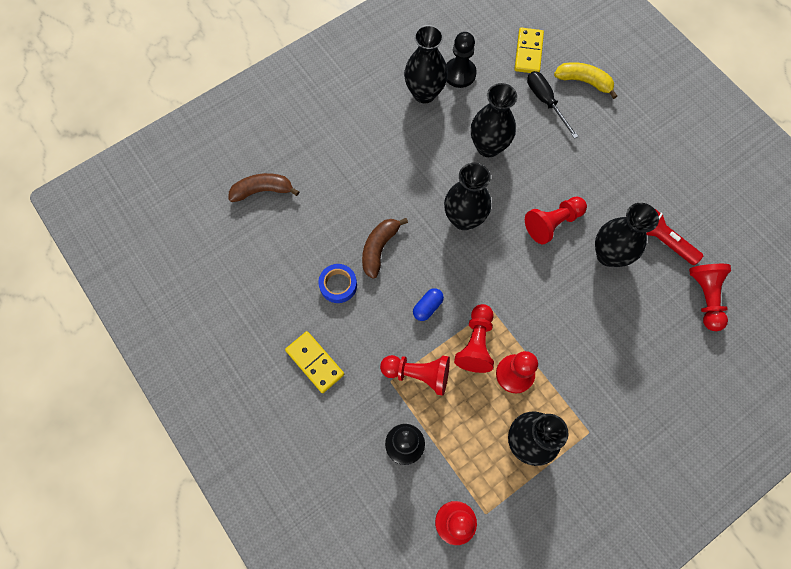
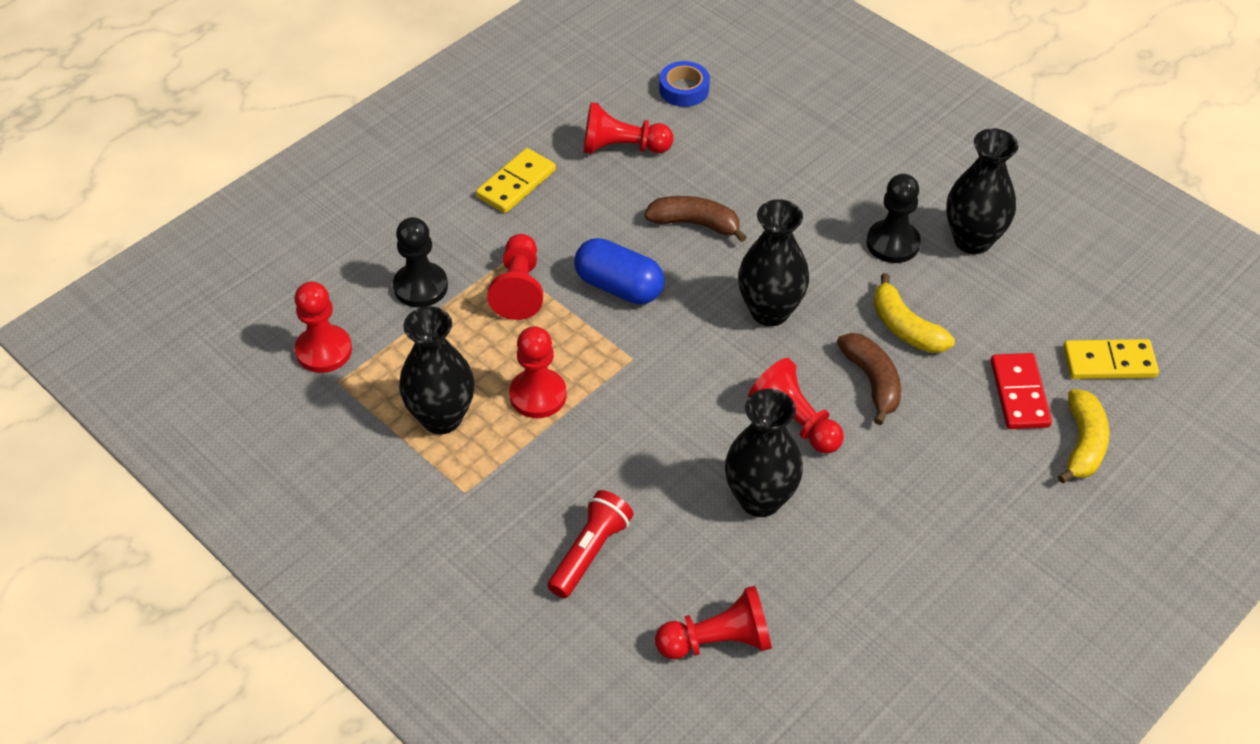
camera: 80 degrees right, 20 degrees down
(262, 190) = (748, 95): brown banana -> brown banana (872, 381)
(338, 285) = (629, 190): blue tape -> blue tape (684, 89)
(427, 307) = (619, 287): blue capsule -> blue capsule, size x1.75
(459, 74) = (1027, 278): black pawn -> black pawn (893, 243)
(476, 343) = (575, 346): red pawn -> red pawn (622, 147)
(488, 147) = (905, 327): black vase -> yellow banana
(545, 102) = (1019, 394): black screwdriver -> red domino
(663, 241) = (806, 576): red flashlight -> red flashlight (590, 552)

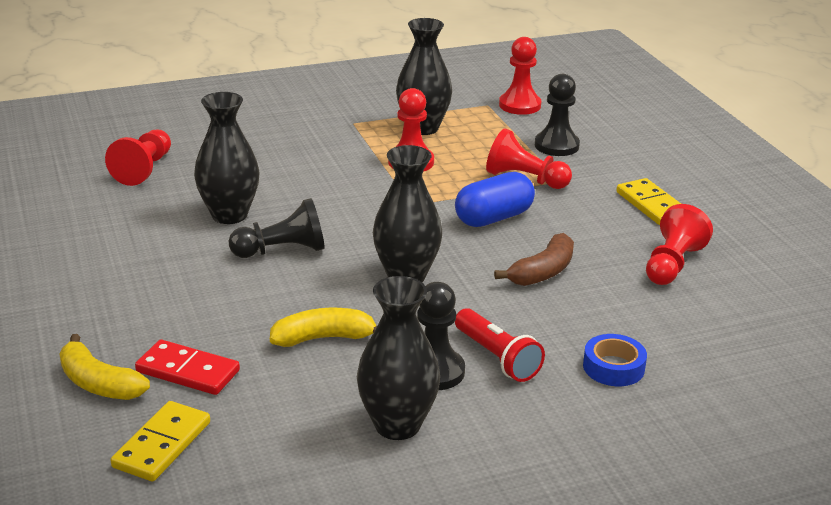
camera: 115 degrees right, 20 degrees down
(590, 552) = (260, 148): red flashlight -> red flashlight (497, 357)
(684, 89) = (747, 322): blue tape -> blue tape (613, 367)
(795, 421) = (282, 251): red pawn -> black pawn
(872, 381) = (283, 299): brown banana -> none

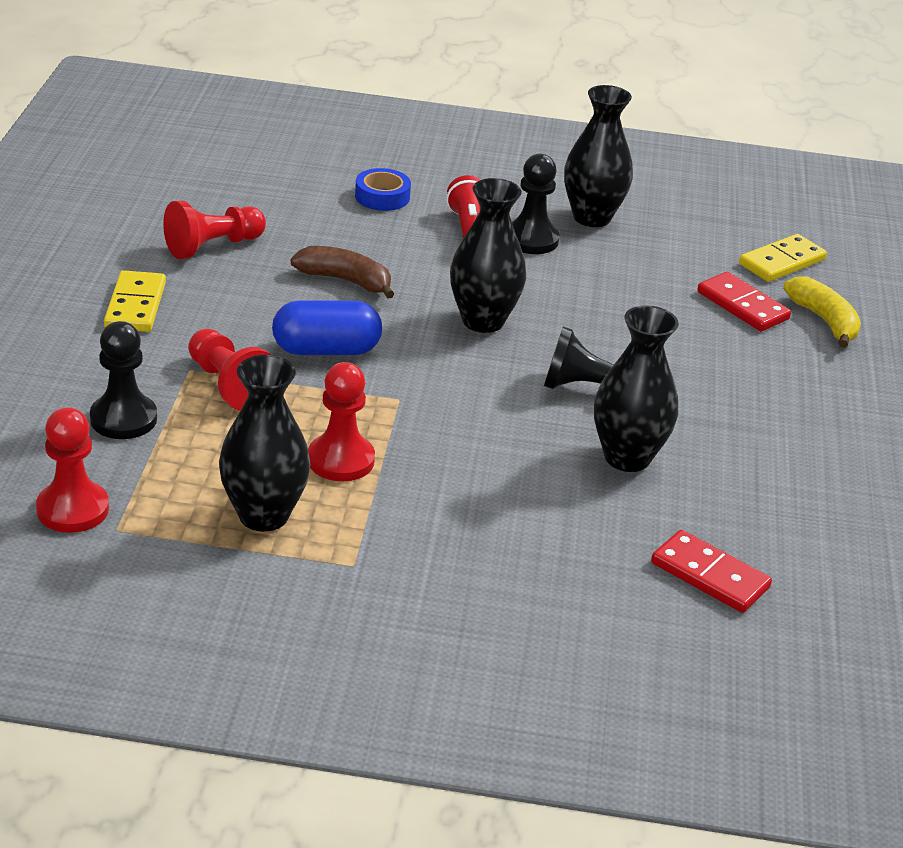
camera: 155 degrees left, 5 degrees up
(144, 169) = (710, 575): red pawn -> red domino
(324, 338) = (606, 293): yellow banana -> none
(543, 272) = (345, 280): brown banana -> brown banana turned 45 degrees clockwise

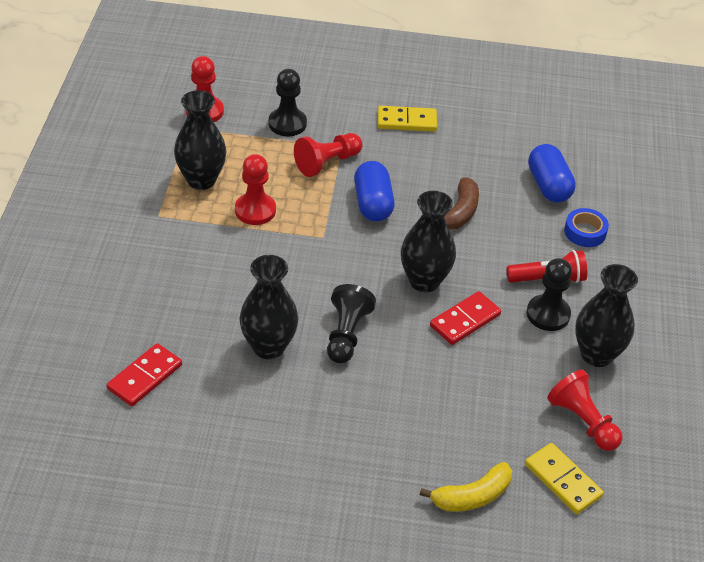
camera: 90 degrees right, 10 degrees up
(213, 246) = (487, 150): red pawn -> red pawn (583, 421)
(292, 210) = (548, 186): none -> blue capsule
(742, 306) = (482, 441): red domino -> red domino (465, 320)

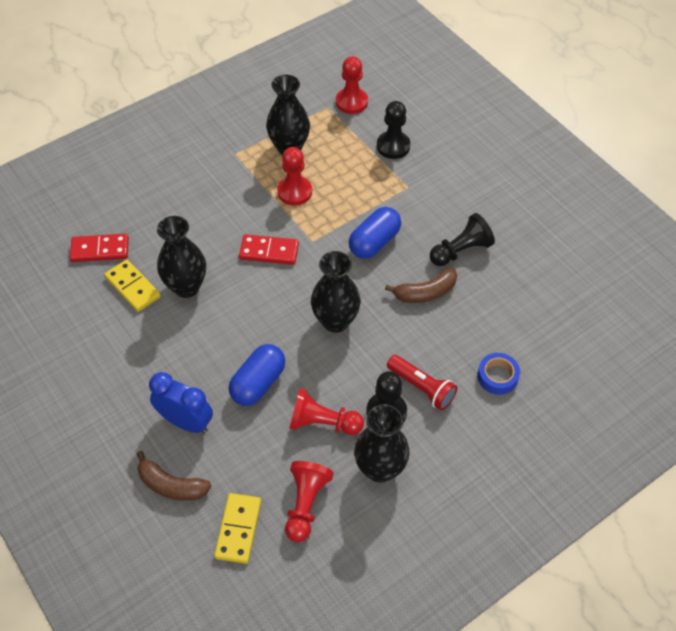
camera: 50 degrees right, 10 degrees up
(327, 163) = (382, 192): red pawn -> red pawn (322, 423)
(346, 335) = (240, 316): black pawn -> black pawn (460, 250)
(407, 121) = (478, 200): yellow domino -> yellow domino (133, 287)
(416, 443) = (186, 422): none -> blue clock
(465, 320) = (325, 369): red domino -> red domino (269, 251)
(472, 496) = (171, 485): yellow banana -> brown banana
(548, 186) = (518, 322): blue capsule -> blue capsule (258, 383)

